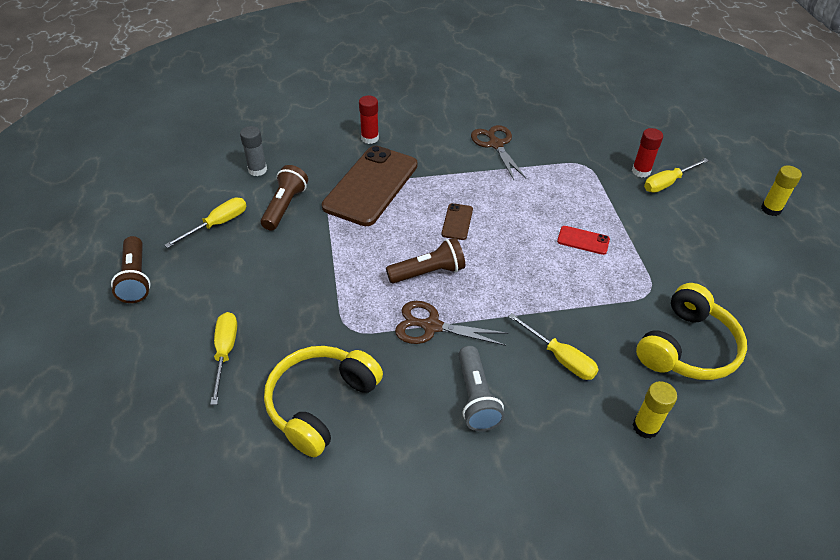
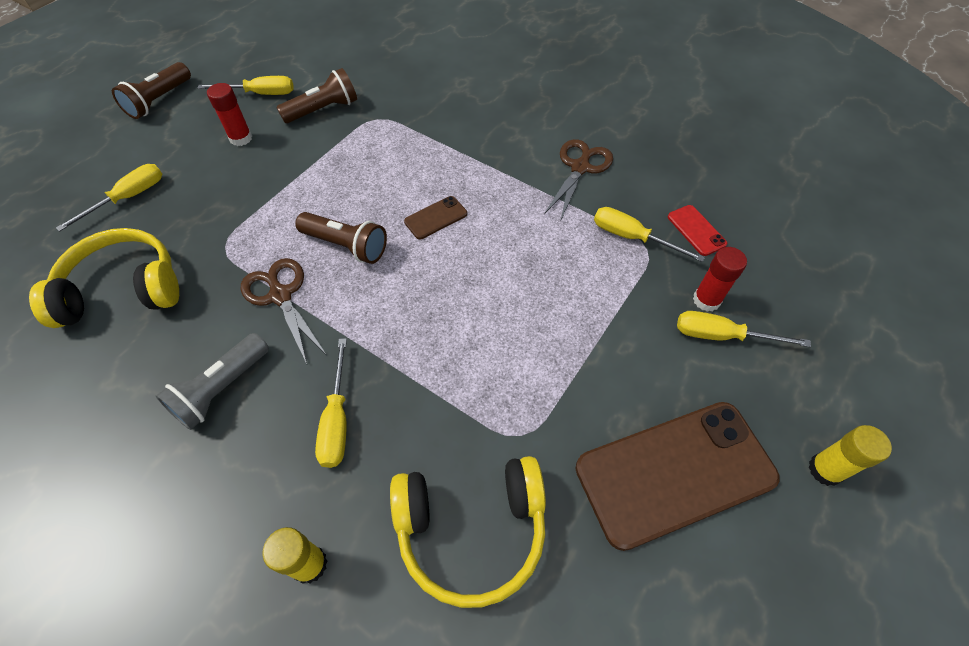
camera: 45 degrees right, 10 degrees up
(257, 170) = (346, 67): grey glue stick -> none
(370, 138) = (471, 91): red glue stick -> red glue stick (241, 138)
(371, 186) = (411, 135): brown phone -> brown phone (675, 473)
(570, 164) = (632, 237): none -> yellow screwdriver
(583, 240) = (528, 325): red phone -> red phone (696, 230)

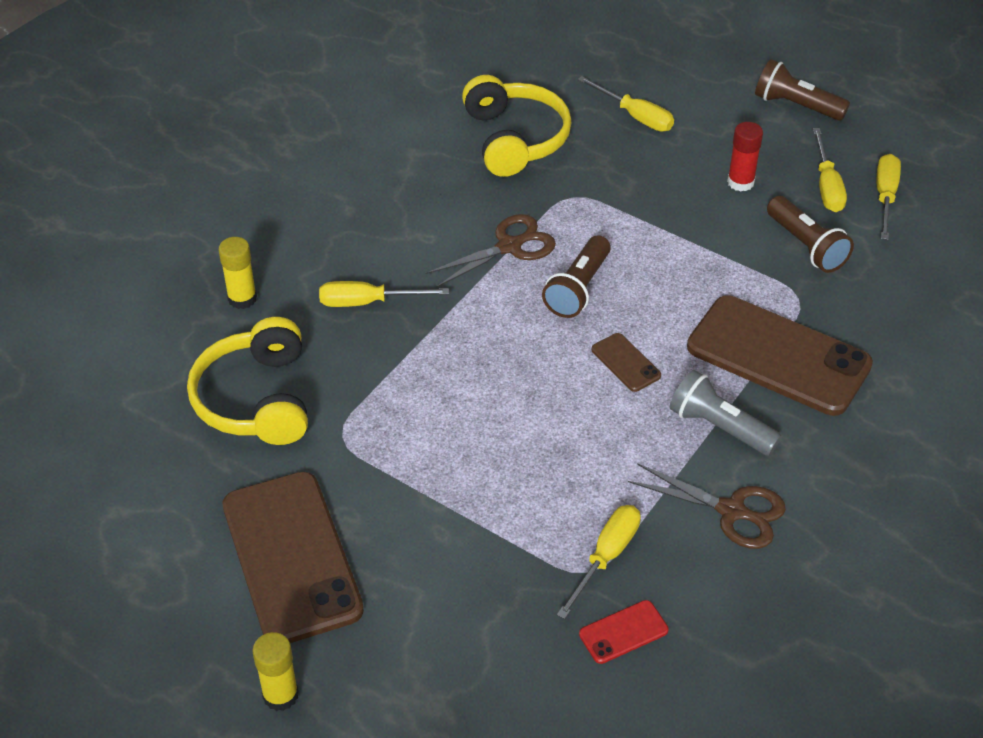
camera: 90 degrees right, 10 degrees down
(222, 389) = (404, 223): grey flashlight -> grey flashlight (719, 427)
(434, 133) = (778, 356): none -> brown phone
(706, 300) = (506, 623): red glue stick -> none
(721, 336) = (453, 630): yellow screwdriver -> yellow screwdriver (885, 196)

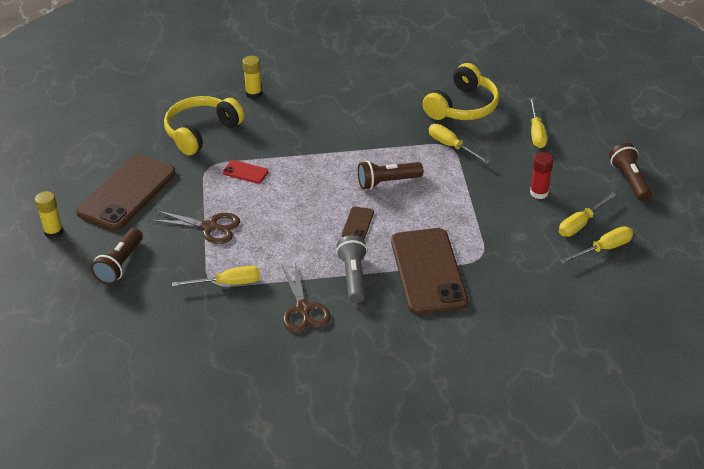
camera: 50 degrees right, 5 degrees down
(368, 302) = (296, 127): yellow screwdriver -> yellow screwdriver (451, 146)
(509, 247) = (386, 146): brown scissors -> brown scissors (209, 227)
(623, 632) = (190, 312): red phone -> red phone (245, 172)
(806, 246) = (523, 240): brown flashlight -> brown flashlight (120, 264)

